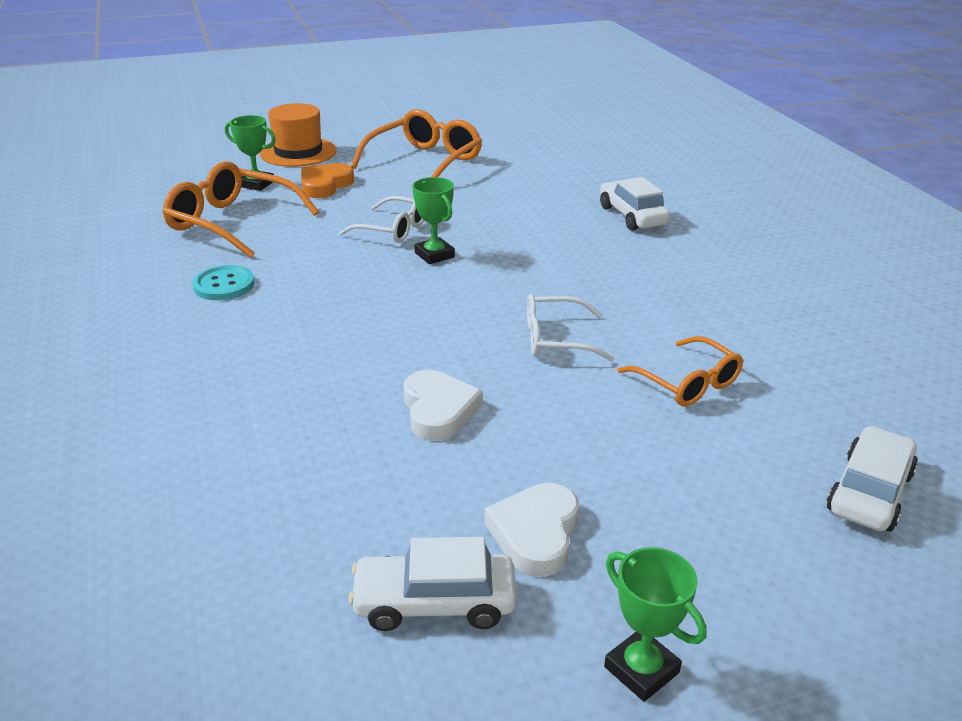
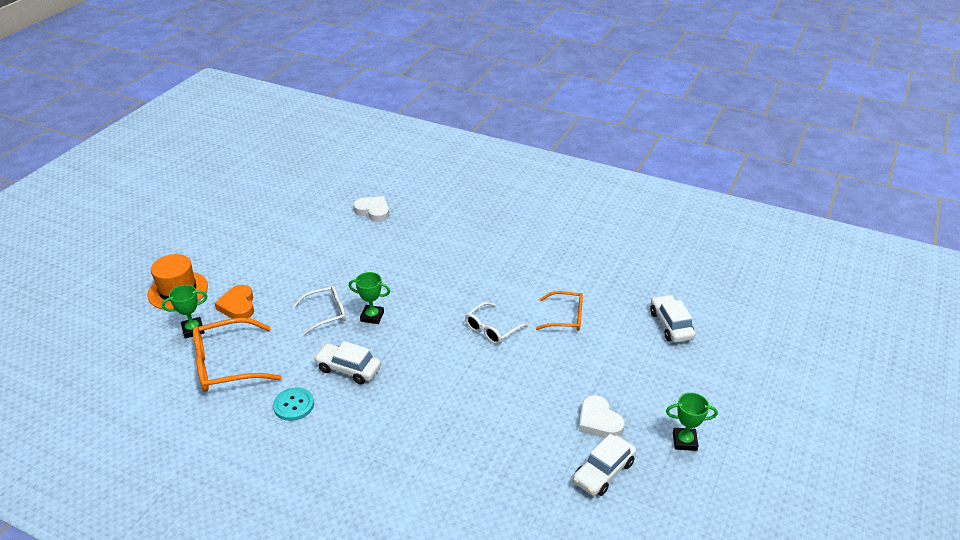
camera: 45 degrees left, 5 degrees up
(425, 162) = (270, 255): orange glasses -> none
(438, 410) = (496, 397): white heart -> white heart (373, 211)
(632, 216) = (430, 234): white car -> white car (348, 369)

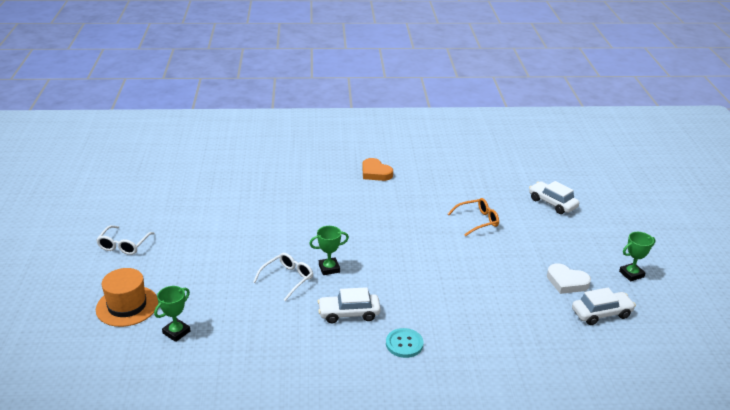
camera: 30 degrees left, 5 degrees down
(227, 365) = (239, 348): orange glasses -> none
(238, 306) = (200, 299): orange heart -> orange heart (375, 173)
(294, 405) = (330, 357): turquoise button -> turquoise button (404, 344)
(373, 211) = (249, 189): white heart -> none
(492, 329) = (432, 246): white glasses -> white glasses (124, 245)
(603, 472) = (601, 313): white car -> white car turned 120 degrees counterclockwise

